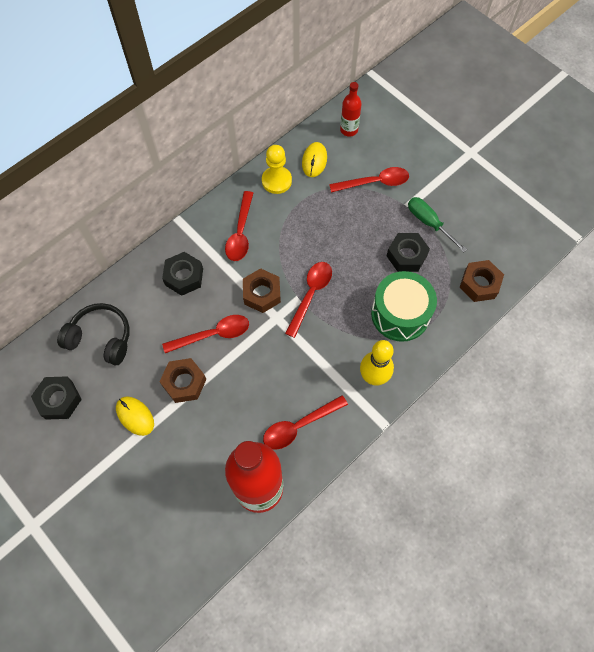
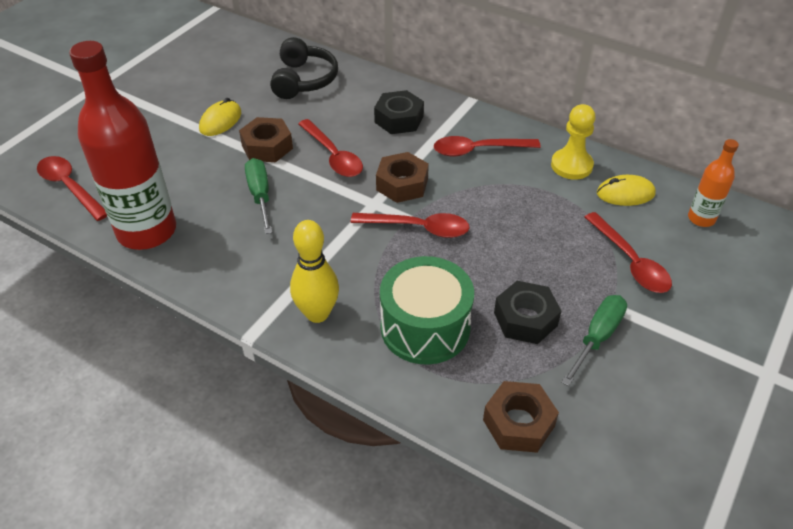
camera: 75 degrees right, 20 degrees down
(59, 400) = (229, 70): black nut -> none
(242, 396) = (260, 195): none -> green screwdriver
(299, 426) = (231, 251): red spoon -> red spoon (70, 187)
(349, 130) = (701, 218): red bottle -> orange bottle

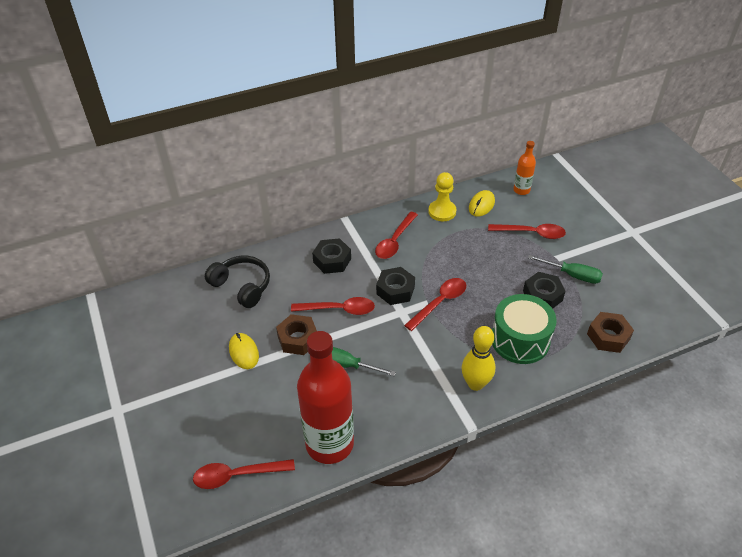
camera: 55 degrees left, 0 degrees up
(402, 184) = (395, 290): brown nut -> black nut
(598, 337) = (573, 275): green screwdriver -> green screwdriver turned 135 degrees clockwise

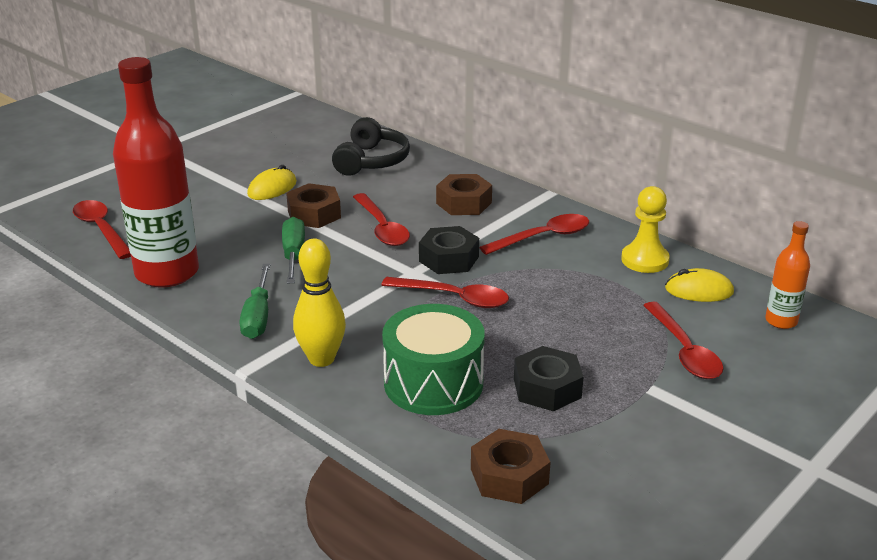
camera: 65 degrees right, 15 degrees down
(332, 260) = (464, 203): black nut -> brown nut
(395, 241) = (543, 237): red spoon -> red spoon turned 150 degrees clockwise
(573, 275) = (624, 412): green screwdriver -> green screwdriver (258, 317)

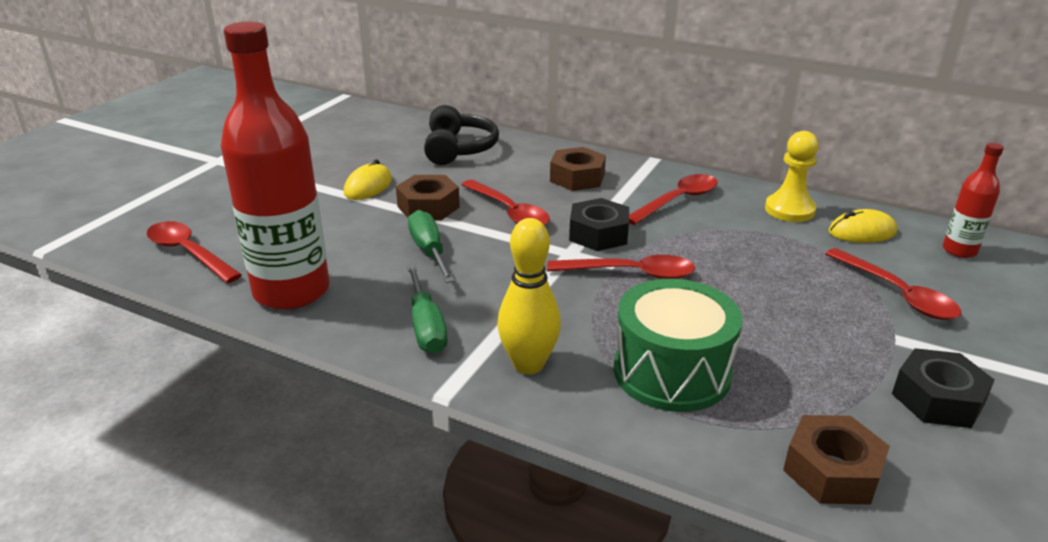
camera: 15 degrees left, 0 degrees up
(547, 388) = (795, 357): black nut -> black nut (937, 399)
(781, 321) = (959, 250): orange bottle -> red bottle

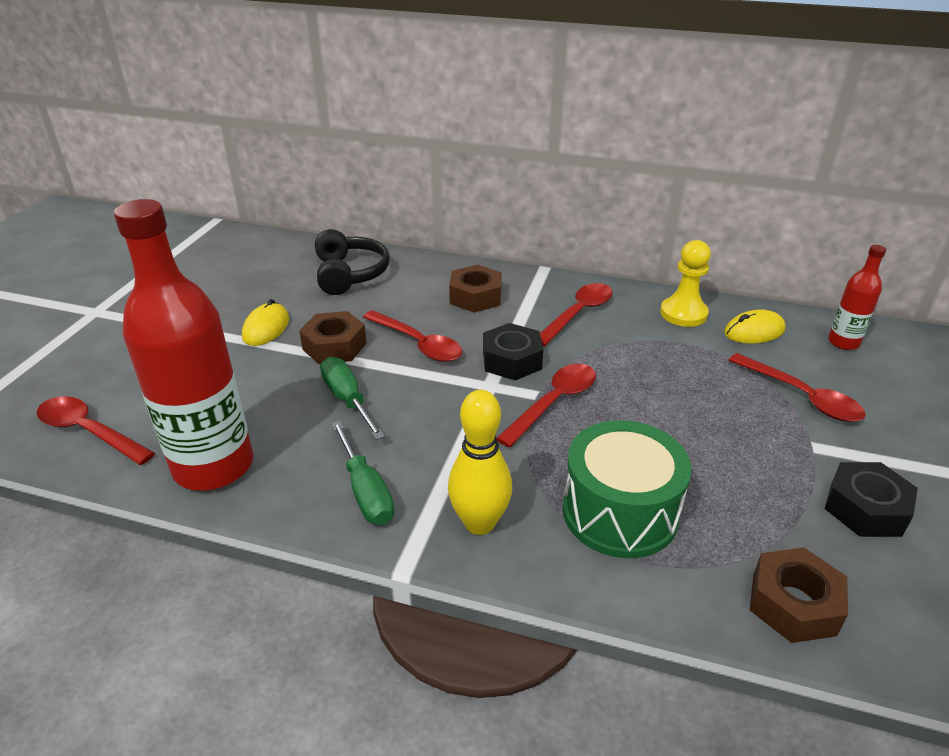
camera: 10 degrees left, 5 degrees up
(631, 273) = (553, 403): red spoon -> red spoon turned 45 degrees counterclockwise

